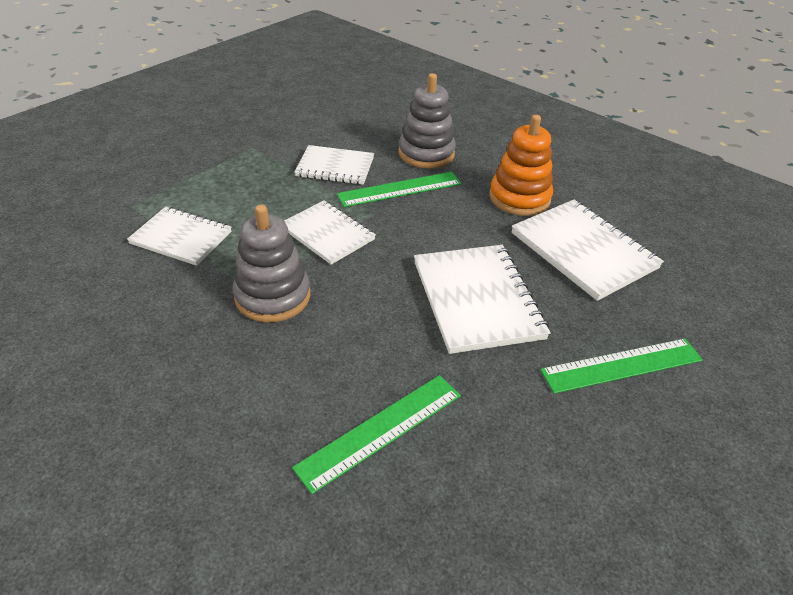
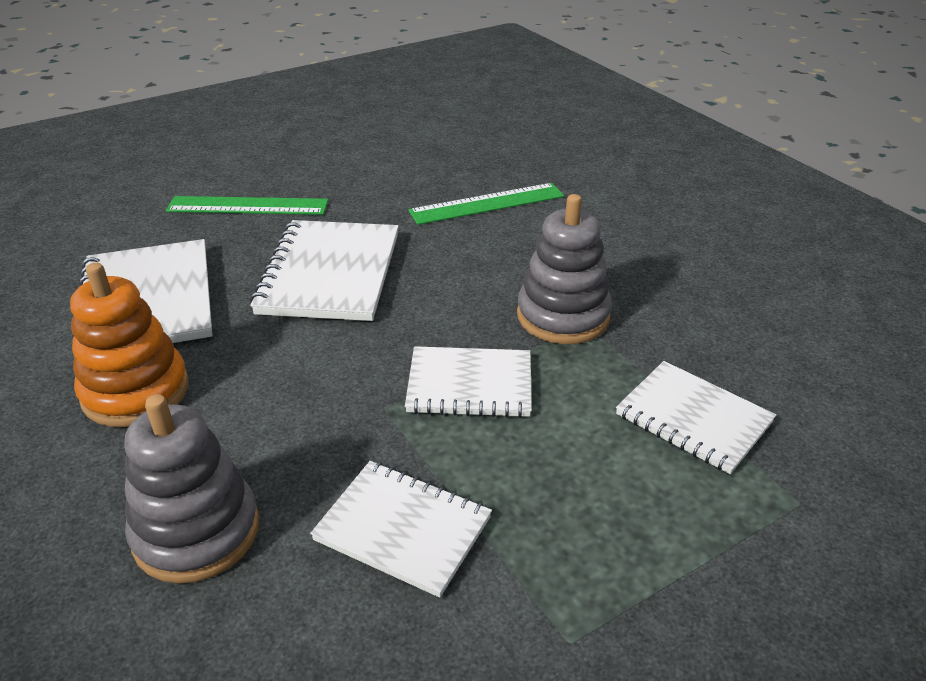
camera: 160 degrees left, 5 degrees down
(327, 234) = (470, 385): white notebook -> white notebook turned 60 degrees counterclockwise
(400, 189) = (312, 447): green ruler -> none

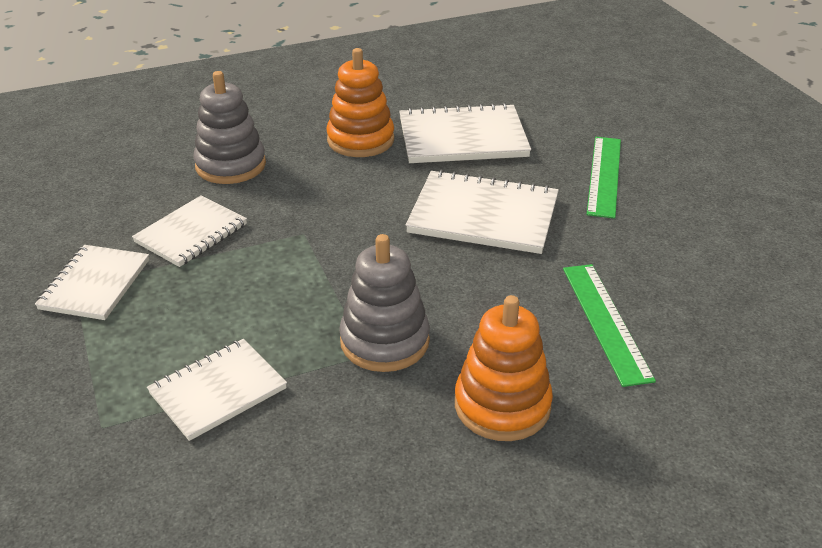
camera: 100 degrees right, 0 degrees up
(470, 385) = (311, 274): white notebook -> white notebook (95, 284)
(614, 246) = (502, 405): none -> orange stacking toy

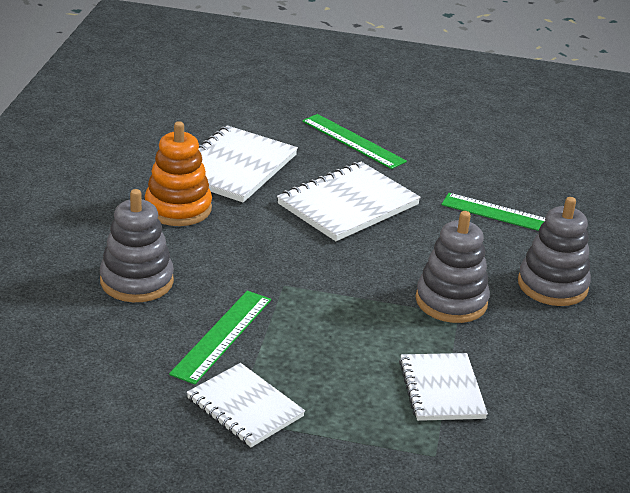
camera: 60 degrees left, 5 degrees down
(191, 233) = (222, 336): white notebook -> green ruler
(502, 405) = (552, 285): orange stacking toy -> grey stacking toy

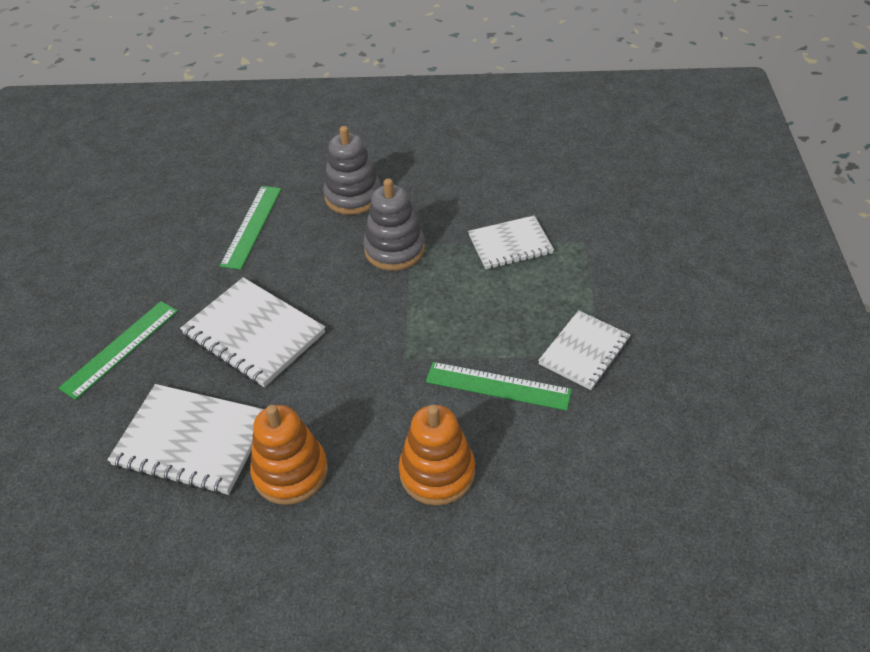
camera: 95 degrees left, 15 degrees up
(136, 281) = (437, 472): grey stacking toy -> orange stacking toy

